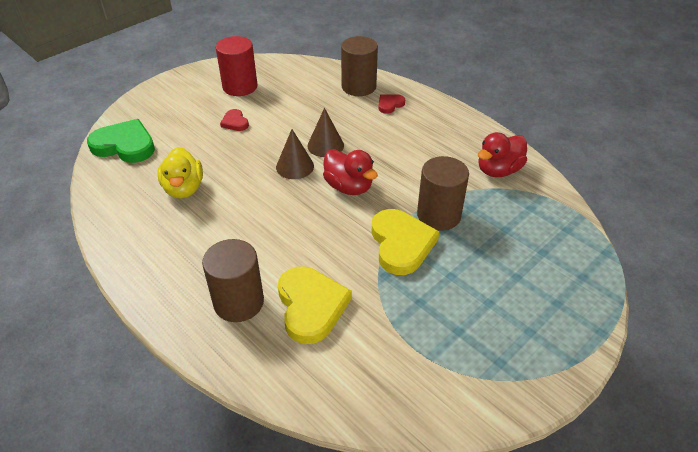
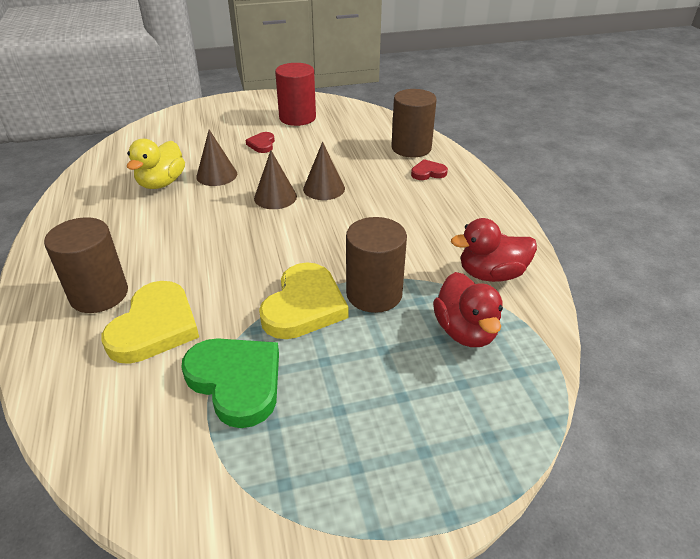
camera: 30 degrees right, 5 degrees down
(125, 145) = (154, 135): green heart -> green heart (236, 381)
(225, 164) = (216, 175): none -> brown cone
(349, 187) = (307, 232): red duck -> red duck (465, 331)

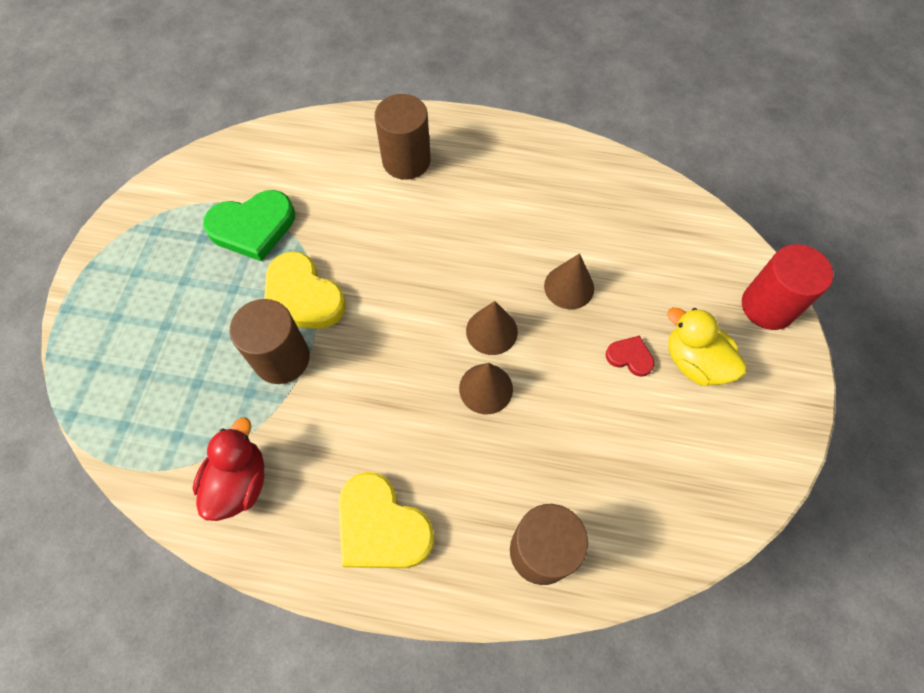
camera: 115 degrees right, 25 degrees up
(155, 327) = (343, 190): yellow heart -> yellow heart (381, 526)
(161, 183) = (574, 232): yellow duck -> yellow duck (694, 362)
(297, 118) = (700, 431): red cylinder -> red cylinder (768, 306)
(428, 172) = (463, 535): red heart -> none
(465, 331) = (189, 409): red duck -> none

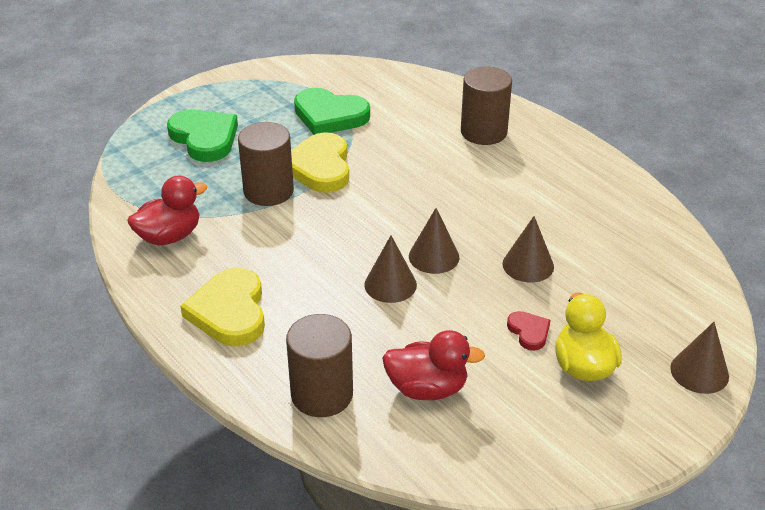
camera: 40 degrees right, 25 degrees down
(155, 335) = (204, 138): none -> green heart
(611, 476) = (427, 388): none -> red duck
(768, 306) = (699, 372): red cylinder -> brown cone

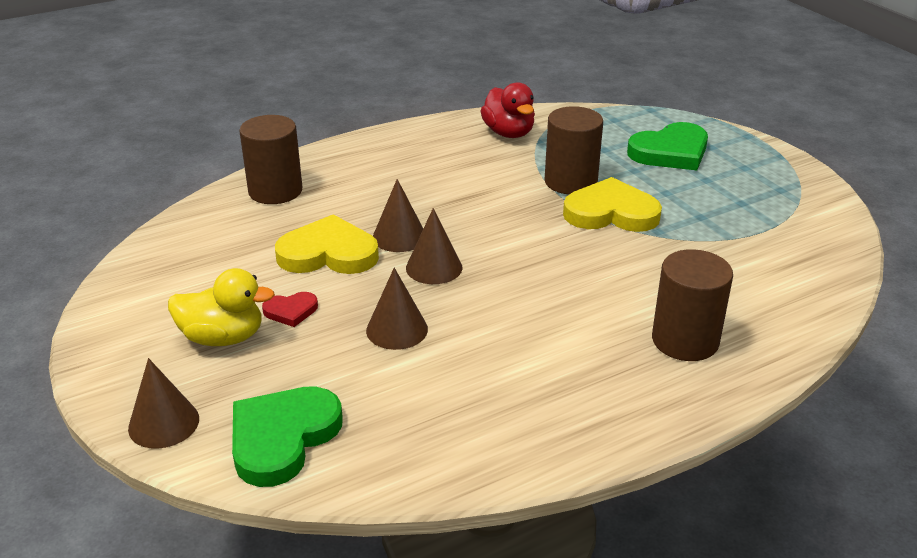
camera: 100 degrees right, 5 degrees down
(229, 312) = (396, 156): yellow heart -> yellow heart (328, 253)
(330, 116) = (720, 226): green heart -> green heart (282, 438)
(427, 388) = (250, 241): red duck -> none

